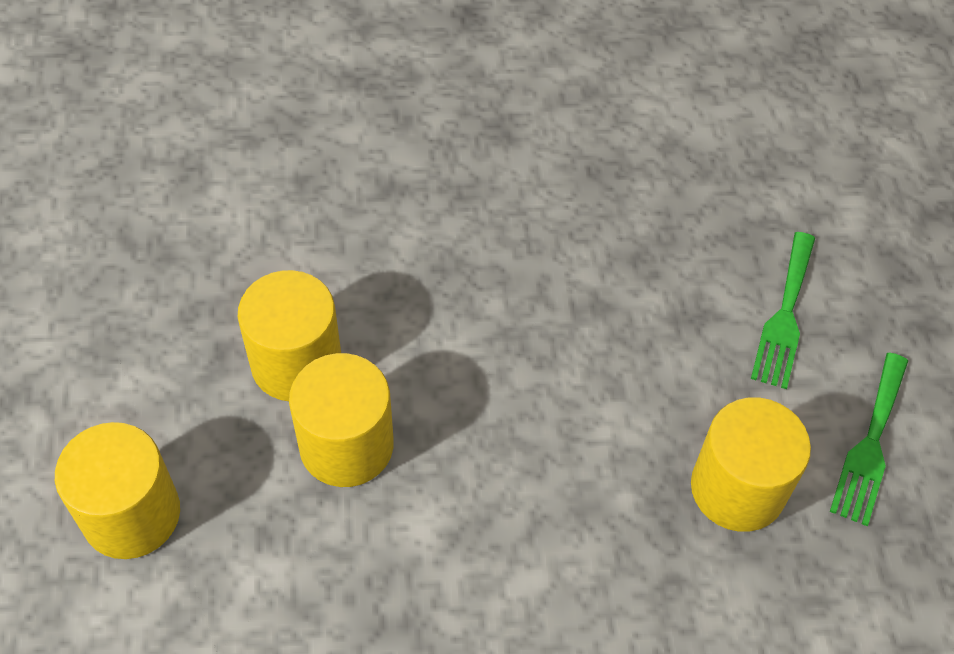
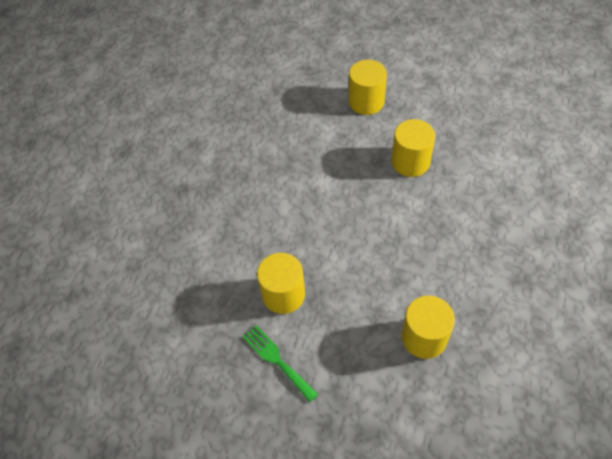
camera: 120 degrees right, 0 degrees up
(346, 445) = (366, 168): yellow cylinder -> yellow cylinder (424, 337)
(784, 316) = (358, 359): green fork -> none

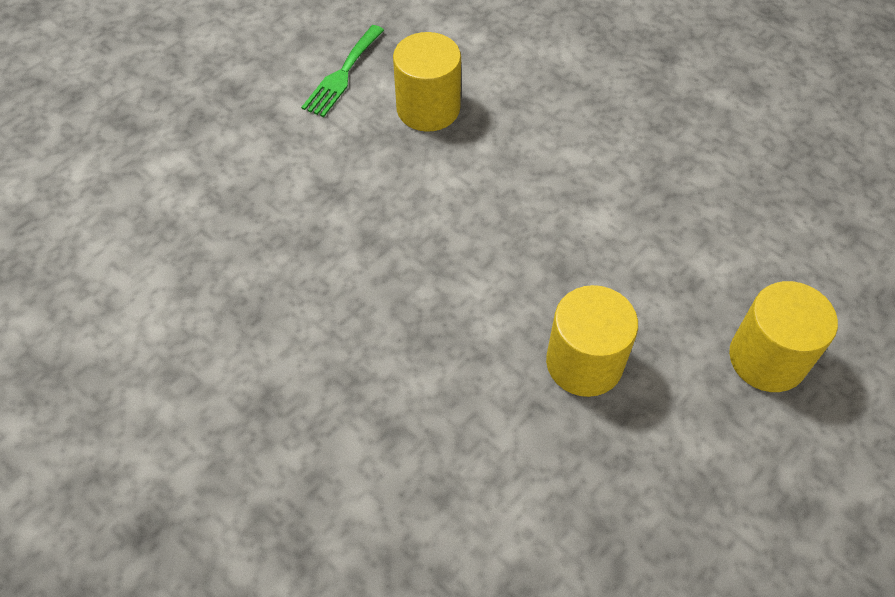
camera: 110 degrees right, 0 degrees up
(277, 360) = (342, 74): green fork -> green fork turned 135 degrees clockwise
(424, 337) = (265, 231): yellow cylinder -> none

